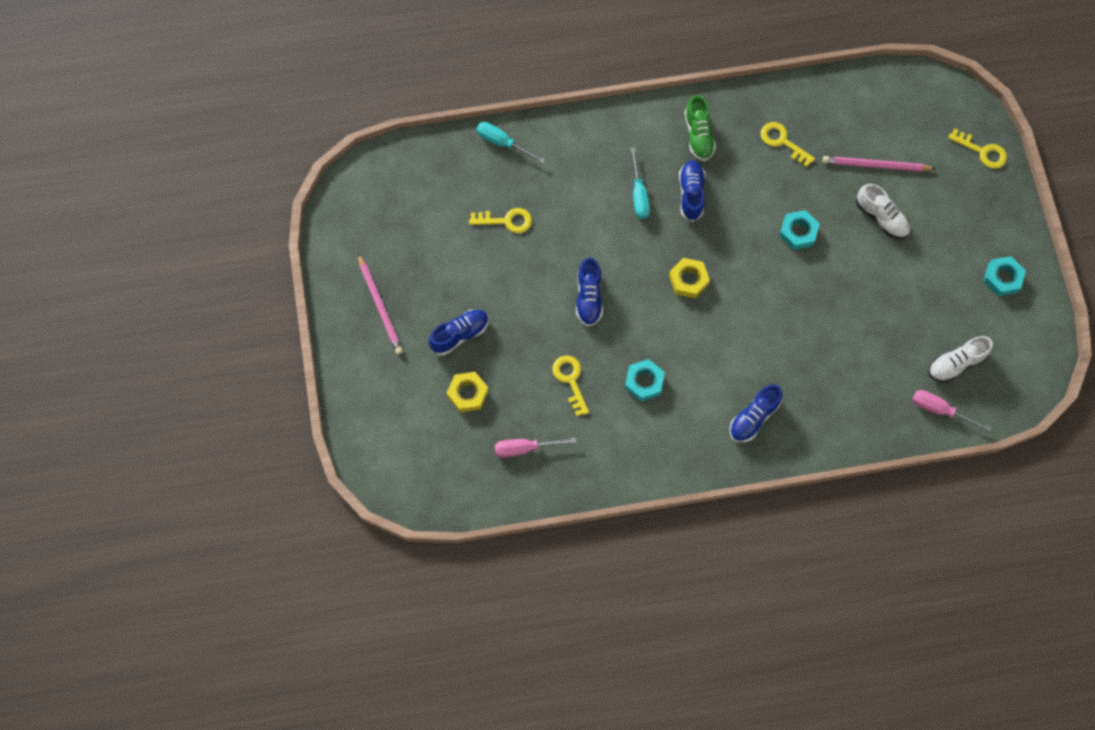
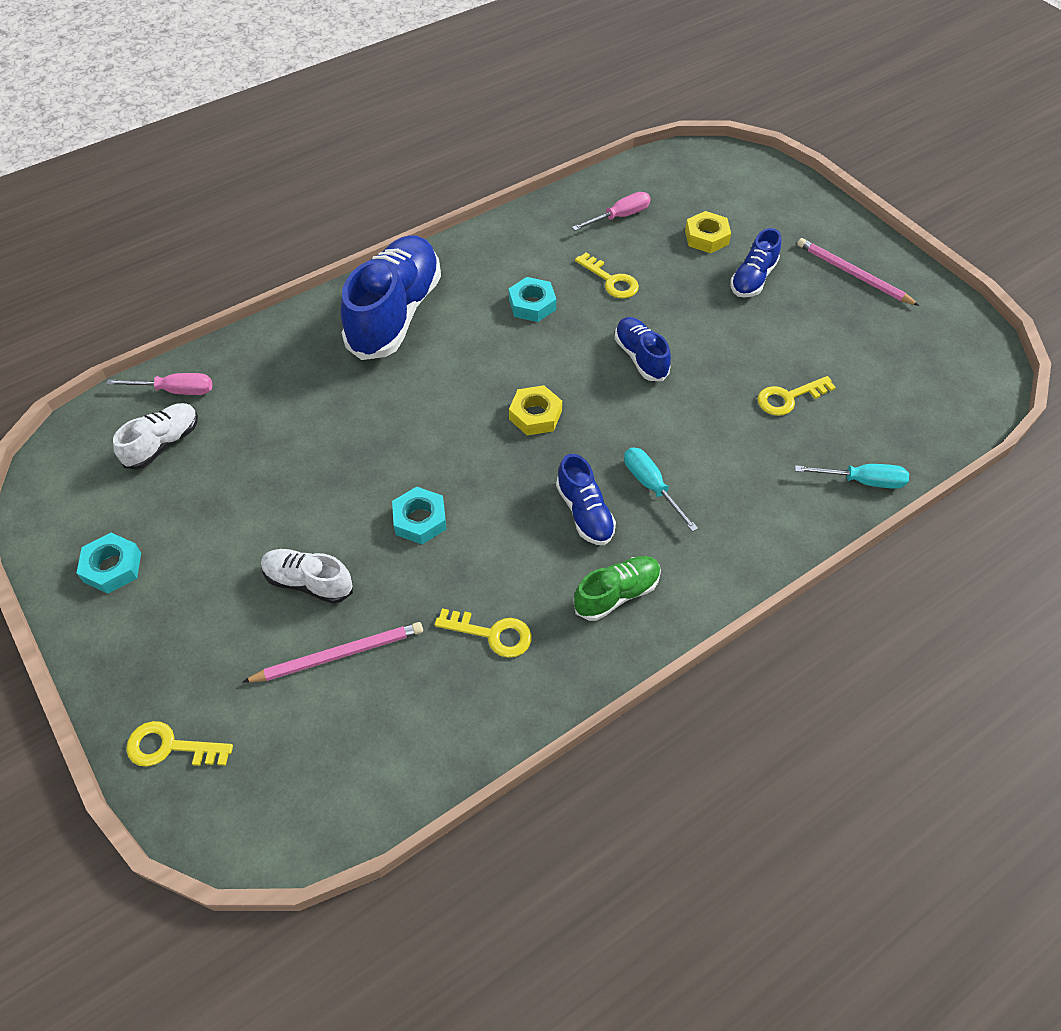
camera: 155 degrees right, 15 degrees down
(698, 135) = (616, 594): green shoe -> green shoe turned 90 degrees clockwise
(753, 418) = (395, 314): blue shoe -> blue shoe, size x1.97

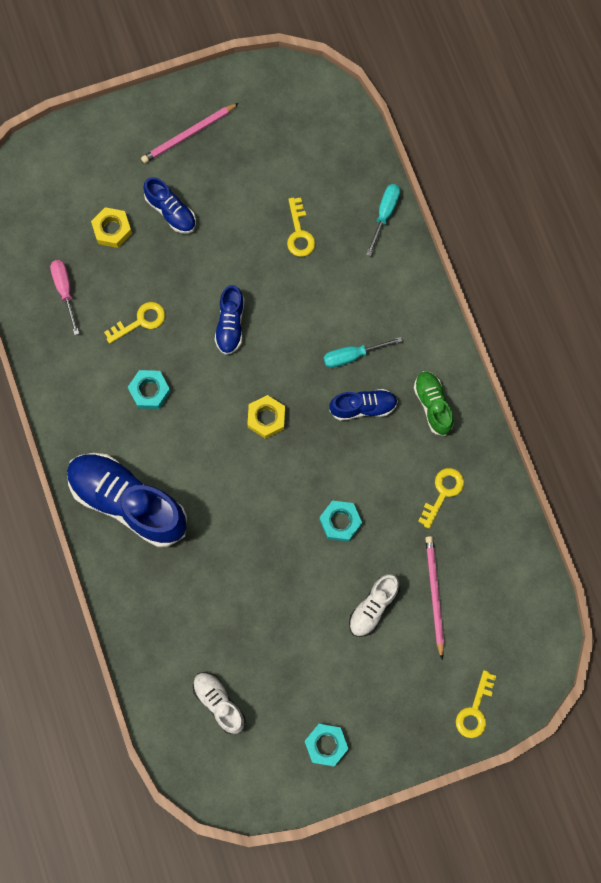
camera: 75 degrees left, 20 degrees up
(175, 390) = (165, 690): pink screwdriver -> none
(640, 357) = (230, 324): blue shoe -> blue shoe turned 75 degrees counterclockwise

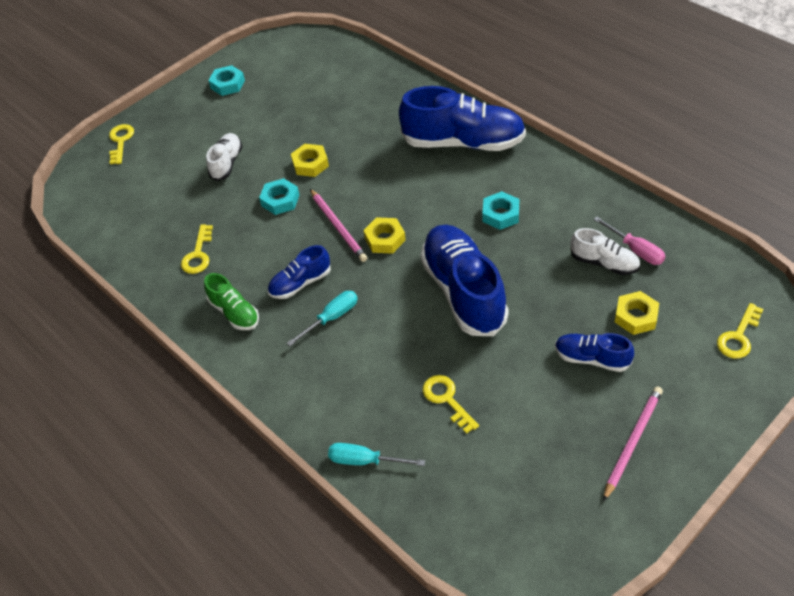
camera: 160 degrees right, 25 degrees down
(140, 321) = (548, 258): yellow key -> yellow key (738, 336)
(219, 703) = (318, 74): white shoe -> white shoe (604, 263)
(230, 324) = (463, 291): blue shoe -> blue shoe, size x1.97
(290, 557) = (310, 164): none -> yellow nut
(384, 214) = (365, 461): turquoise screwdriver -> turquoise screwdriver turned 105 degrees clockwise
(434, 594) = (179, 189): pink pencil -> pink pencil (338, 227)

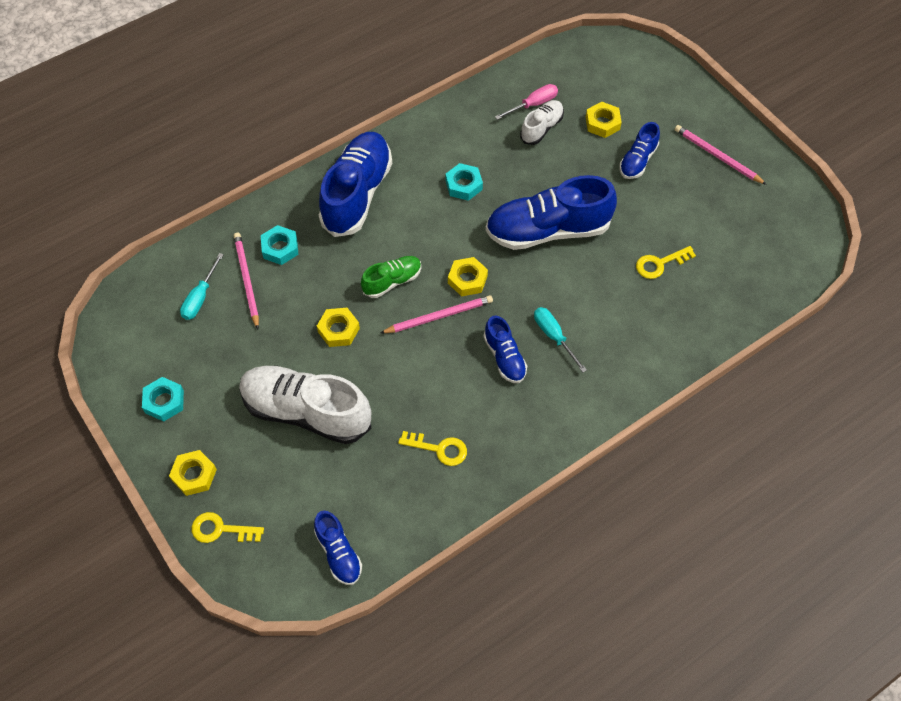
camera: 85 degrees left, 10 degrees up
(100, 211) = (338, 553): none -> blue shoe
(166, 116) = (194, 475): none -> yellow nut
(227, 163) = (306, 412): white shoe -> white shoe, size x1.97
(234, 312) = (527, 419): green shoe -> green shoe (392, 281)
(280, 200) = (384, 364): turquoise nut -> turquoise nut (280, 248)
(350, 98) = (246, 280): none -> pink pencil
(365, 461) = (710, 331): turquoise screwdriver -> turquoise screwdriver (200, 297)
(738, 336) = (635, 70): yellow key -> none

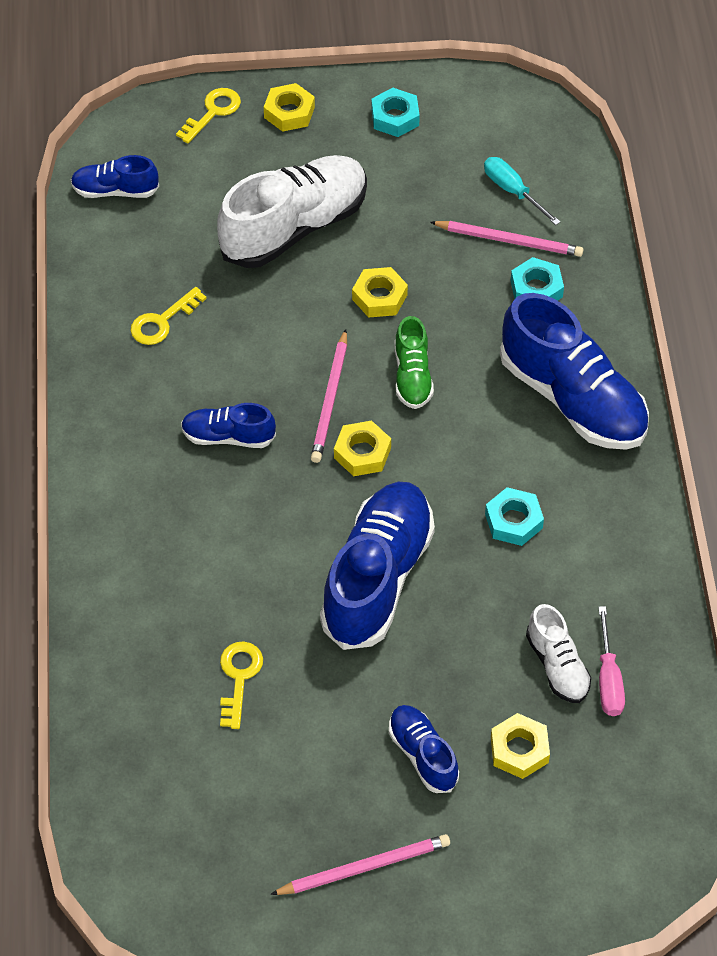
camera: 120 degrees right, 5 degrees down
(554, 336) = (219, 500): turquoise screwdriver -> none

